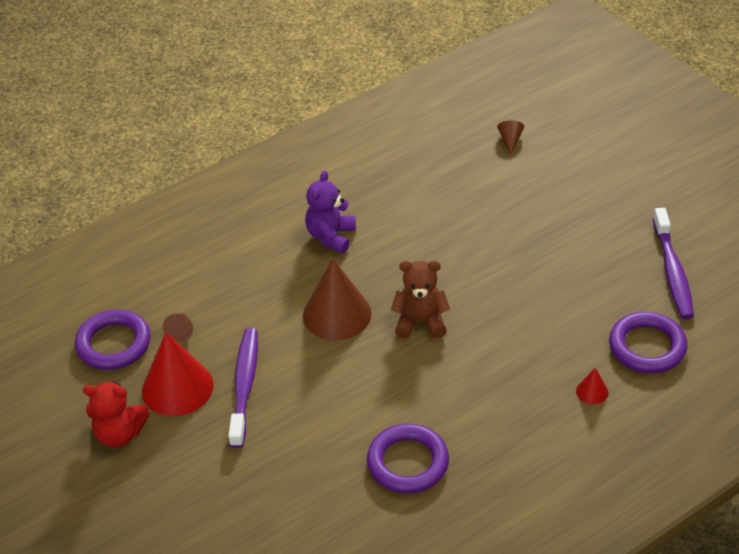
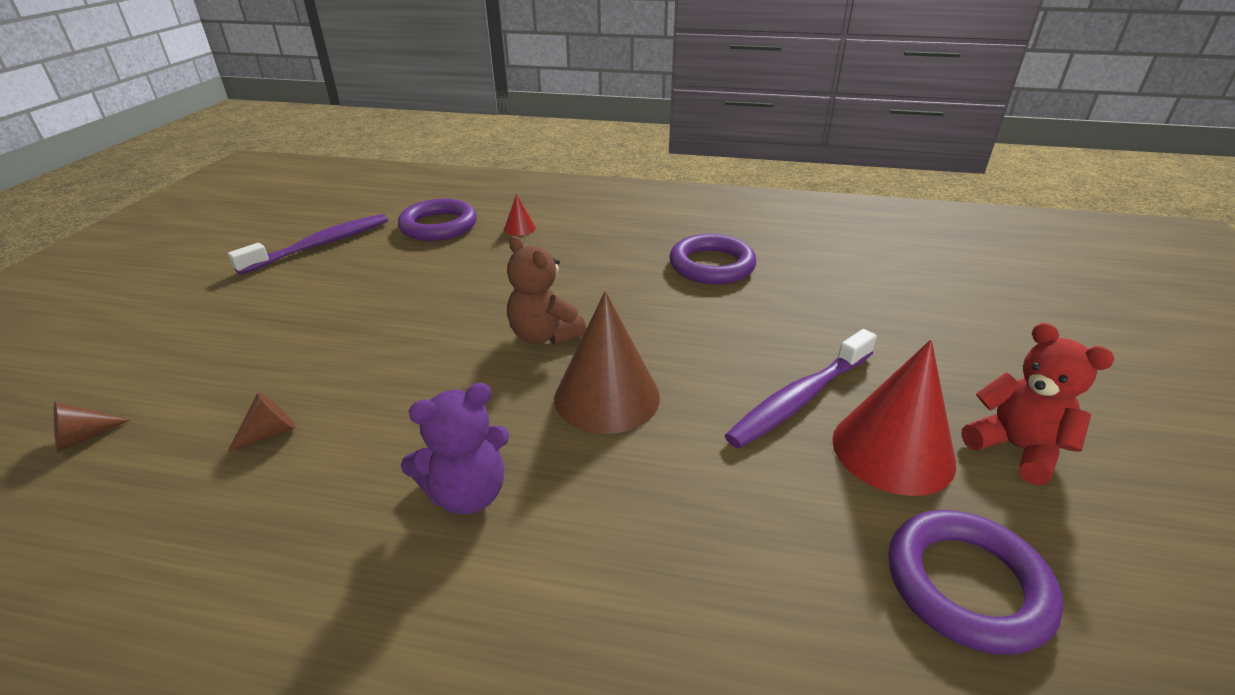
camera: 135 degrees left, 10 degrees down
(181, 330) = (829, 523): brown cone -> brown cone (270, 433)

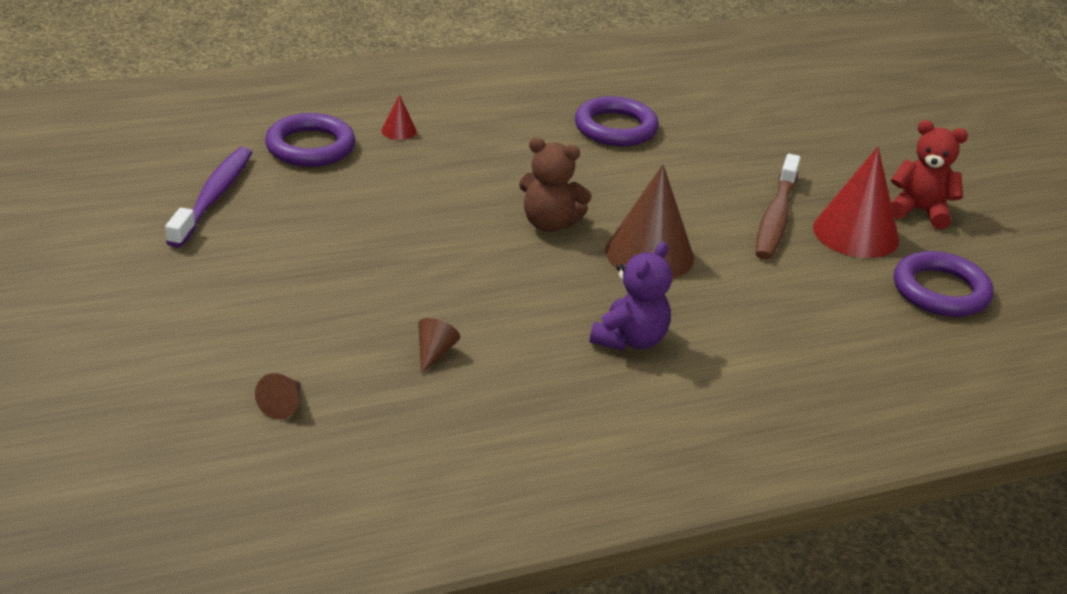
camera: 35 degrees left, 0 degrees up
(799, 399) = (776, 217): purple toothbrush -> brown toothbrush

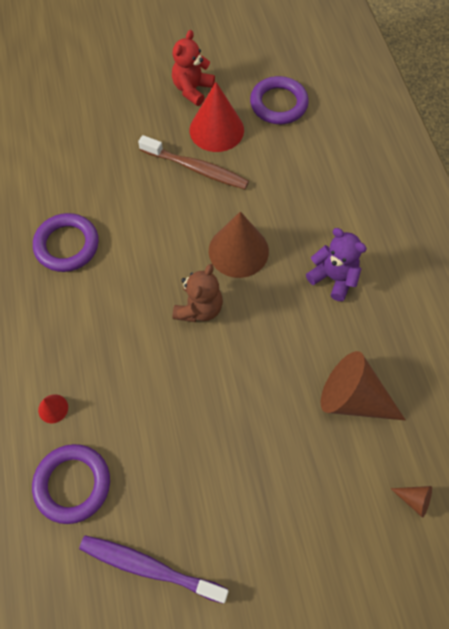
camera: 80 degrees left, 30 degrees up
(434, 353) = (353, 398): brown cone -> brown cone, size x2.27

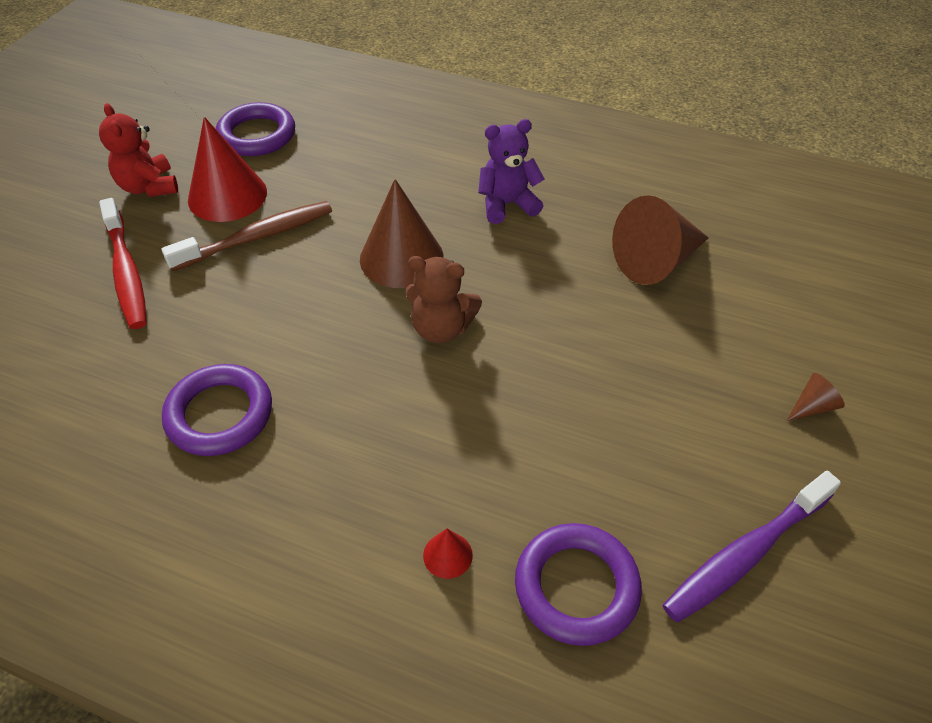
camera: 55 degrees left, 15 degrees down
(125, 131) = (126, 272): none -> red toothbrush
(199, 308) = (441, 328): brown teddy bear -> brown teddy bear turned 135 degrees clockwise
(414, 499) = (797, 276): brown cone -> brown cone (812, 406)

